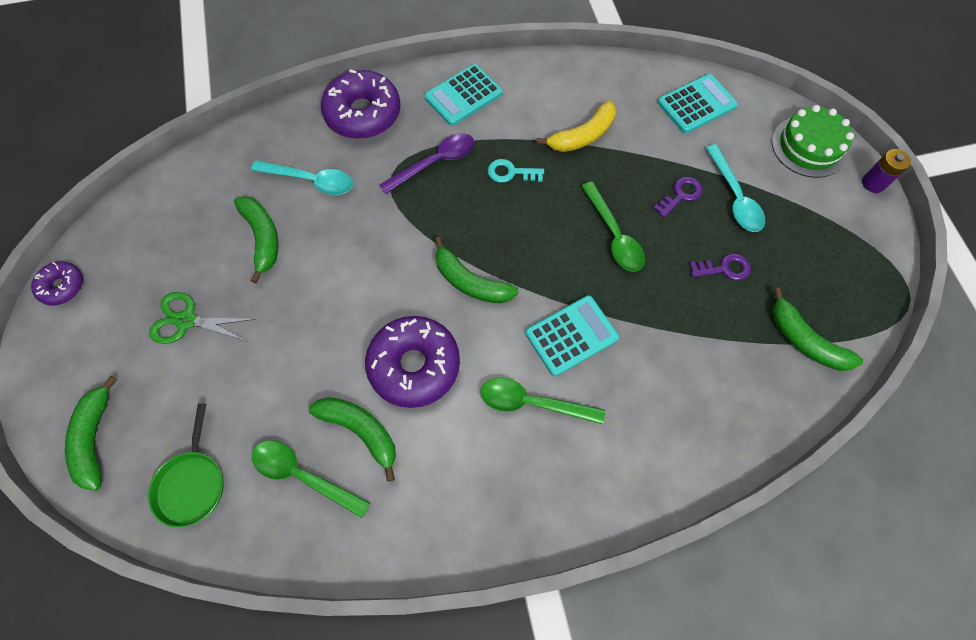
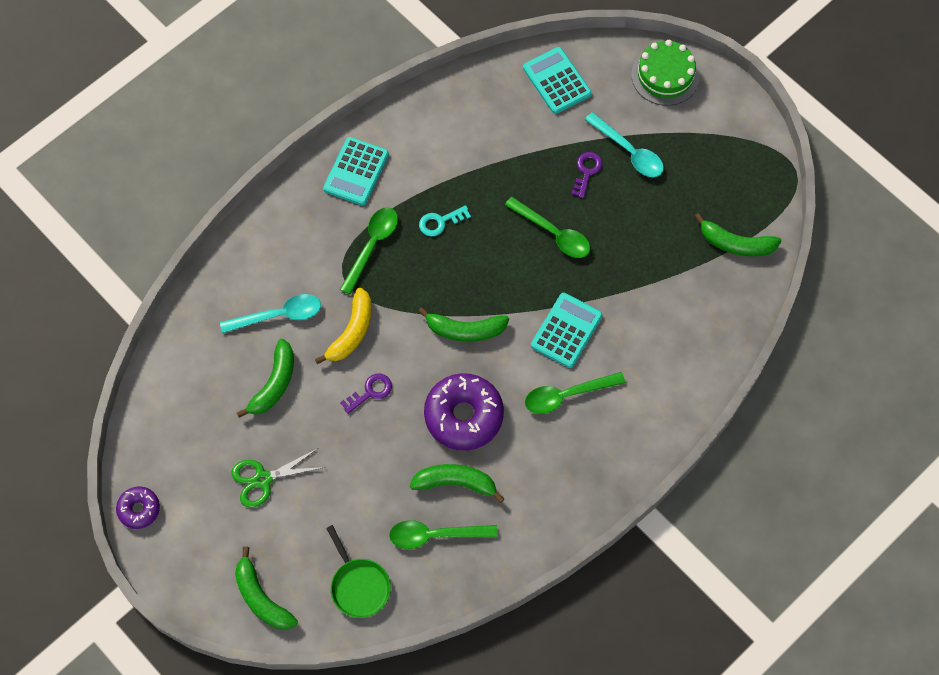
camera: 30 degrees left, 0 degrees up
(263, 238) = (274, 383): green banana -> green banana turned 75 degrees clockwise
(363, 114) = (280, 233): purple donut -> none
(435, 162) = (372, 245): purple spoon -> green spoon
(582, 136) = (479, 158): yellow banana -> yellow banana (352, 332)
(696, 104) = (556, 81): turquoise calculator -> turquoise calculator turned 60 degrees counterclockwise
(724, 268) = (651, 217): purple key -> purple key (370, 392)
(873, 183) = (729, 84): purple battery -> none

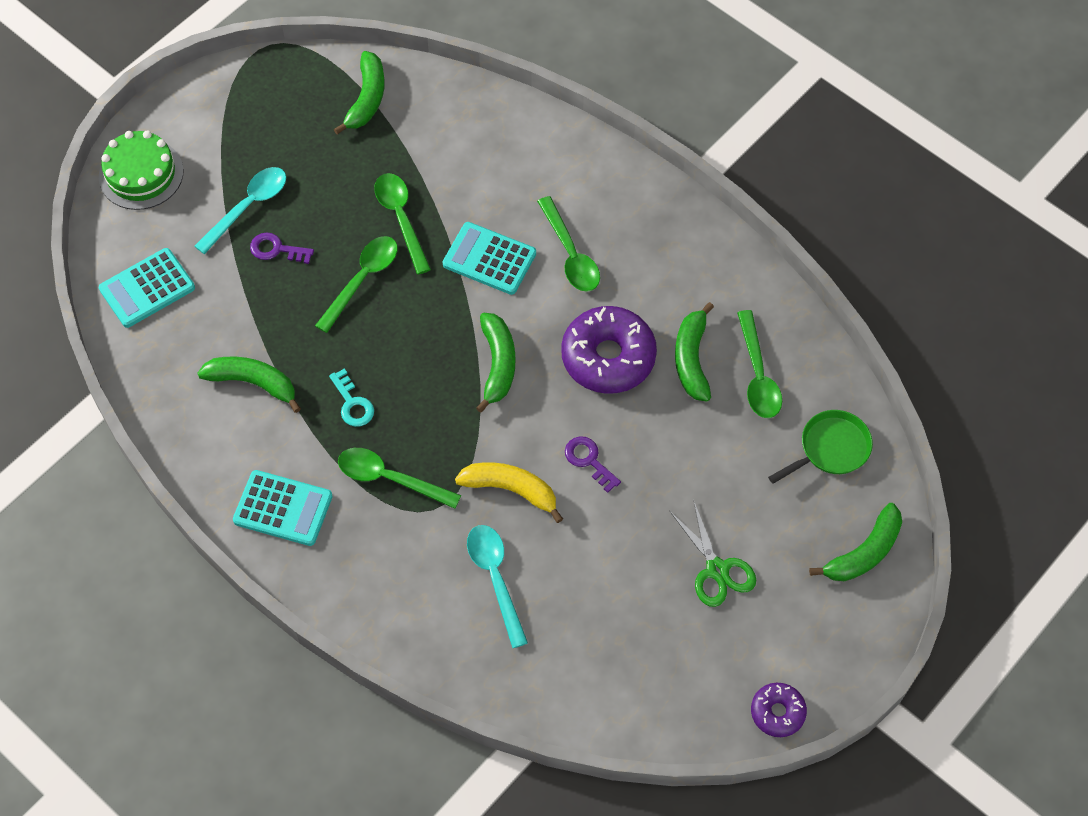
camera: 95 degrees left, 5 degrees down
(274, 383) = (590, 572): green banana -> green banana (253, 383)
(611, 265) = (401, 218): none -> green spoon

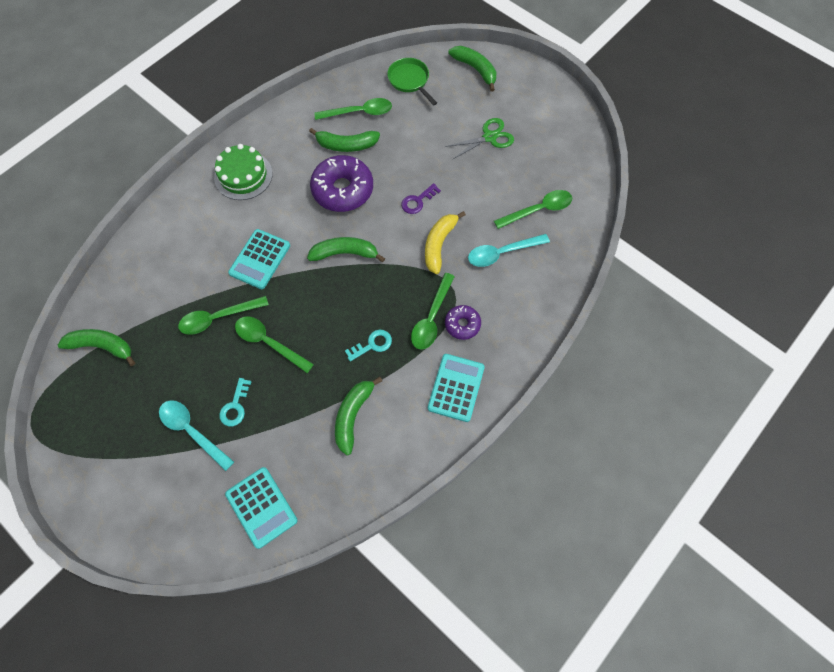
camera: 90 degrees left, 5 degrees up
(141, 174) = (146, 524): green cake -> green cake (243, 175)
(276, 249) = (235, 406): purple key -> turquoise key
(570, 254) = (261, 210): green spoon -> green spoon (538, 210)
(777, 712) = (574, 113): purple donut -> purple donut (462, 324)

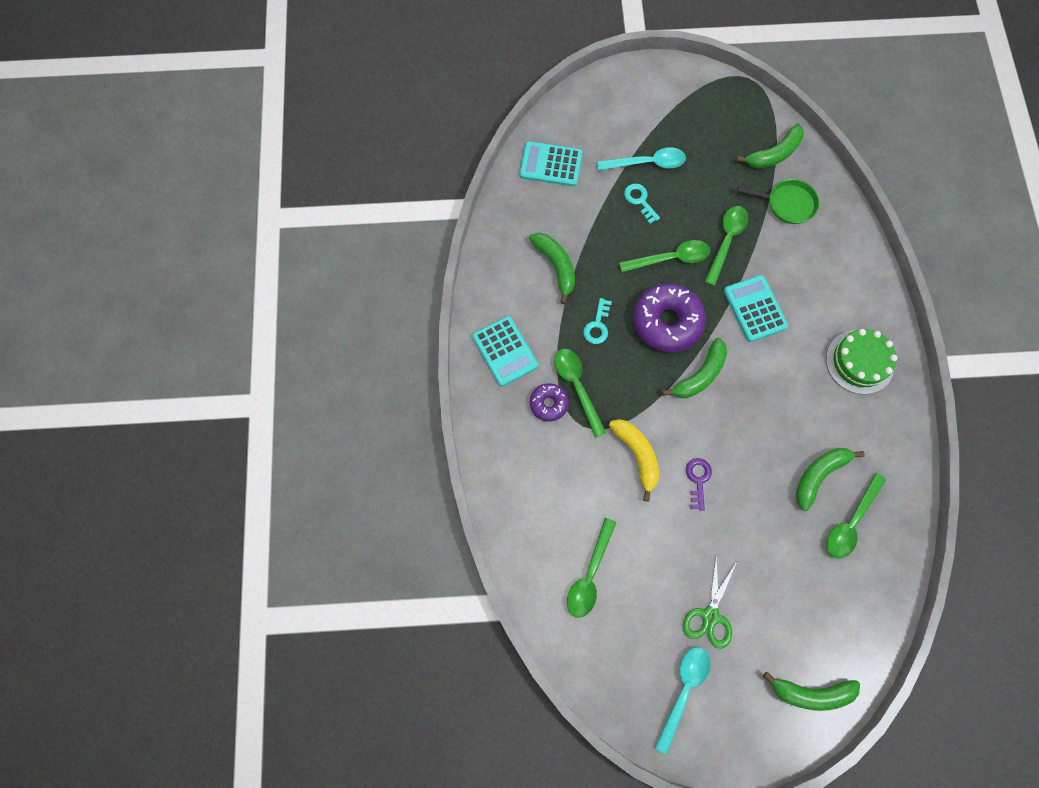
camera: 135 degrees right, 5 degrees up
(343, 190) = (769, 429): purple donut -> purple donut (667, 322)
(410, 80) = (852, 609): green pan -> green pan (787, 204)
(501, 253) = (579, 498): turquoise spoon -> turquoise spoon (684, 690)

